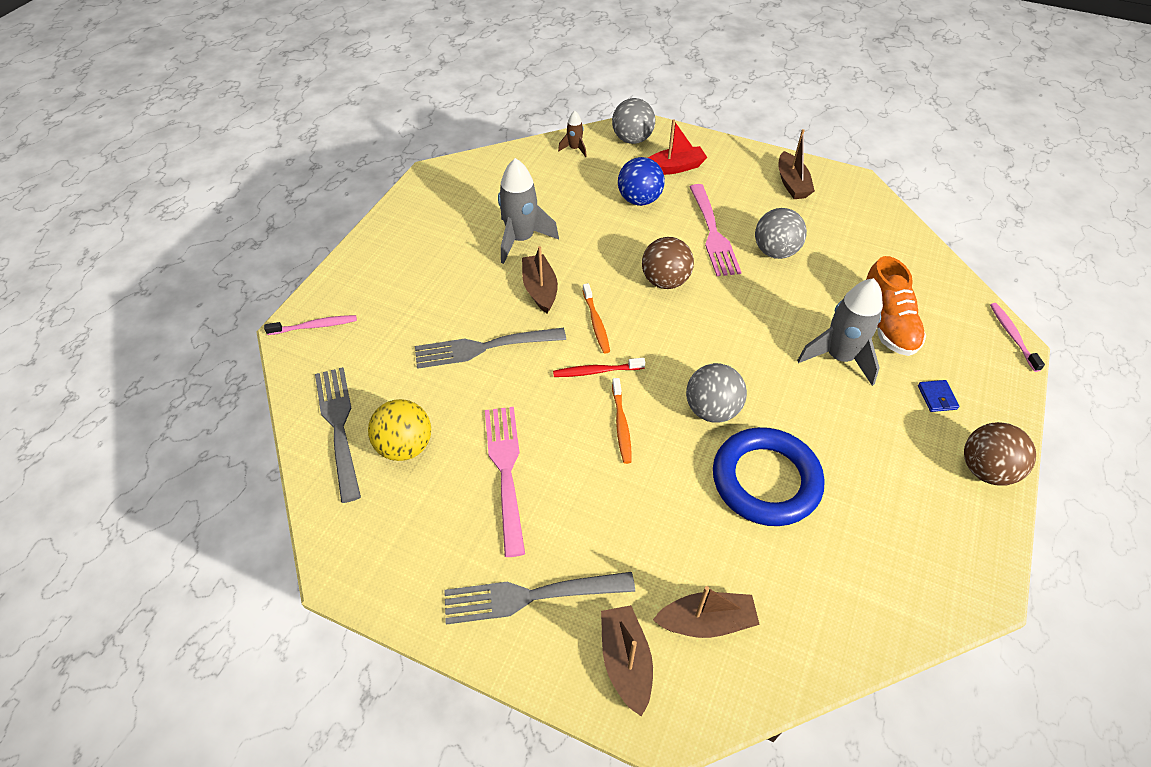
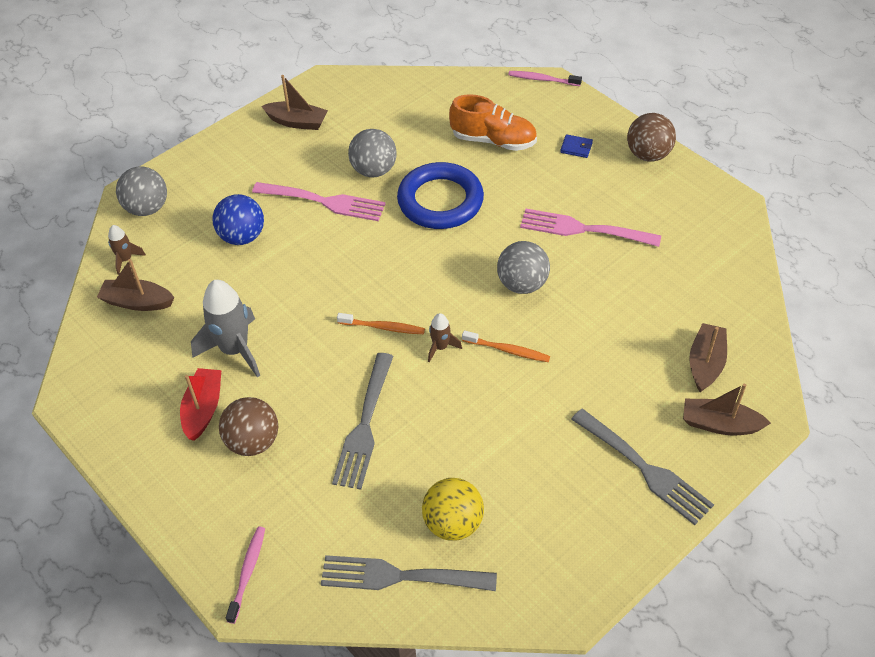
camera: 65 degrees left, 0 degrees up
(506, 471) = (517, 450): pink fork -> pink fork (583, 229)
(530, 596) = (644, 469): grey fork -> grey fork turned 60 degrees counterclockwise
(540, 289) = (315, 356): brown boat -> brown boat (137, 302)
(596, 371) = (440, 347): red toothbrush -> brown rocket
(665, 281) = (362, 259): brown ball -> brown ball (253, 442)
(674, 168) = (215, 193): red boat -> red boat (203, 409)
(765, 480) = (603, 279): blue ring -> blue ring (440, 201)
(839, 357) = (511, 183): grey rocket -> none

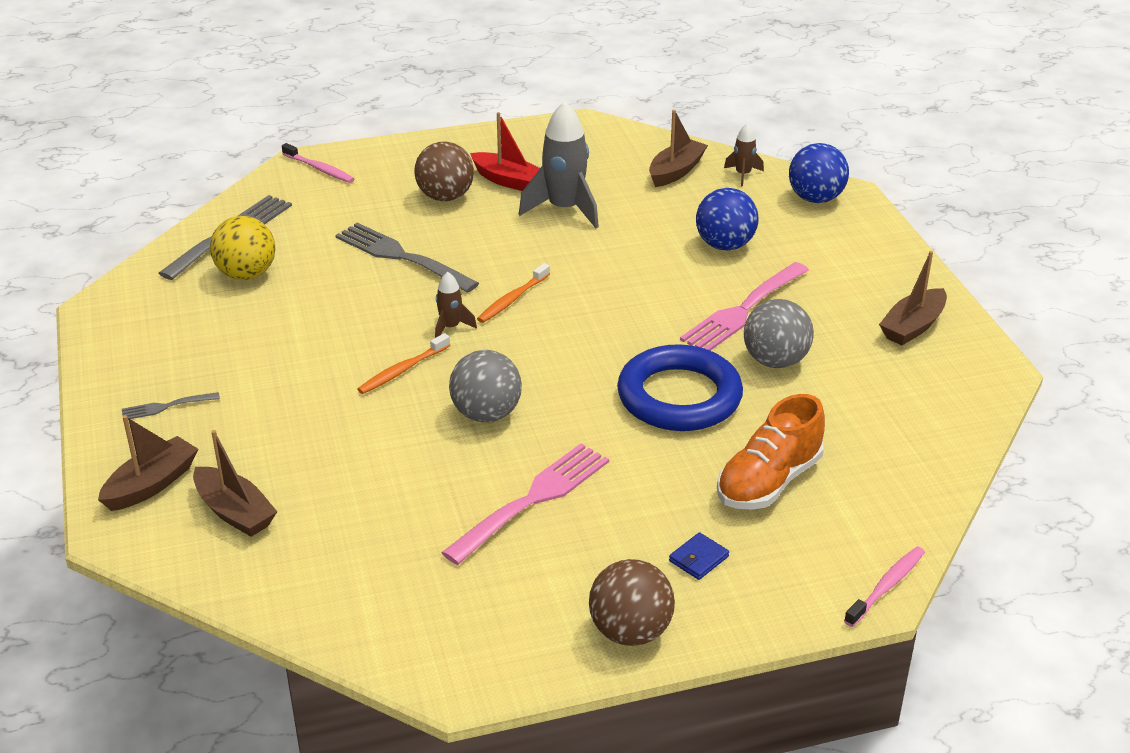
camera: 115 degrees right, 15 degrees down
(147, 208) = (815, 198): grey ball -> blue ball
(644, 469) = (166, 407): grey fork -> grey fork, size x0.49

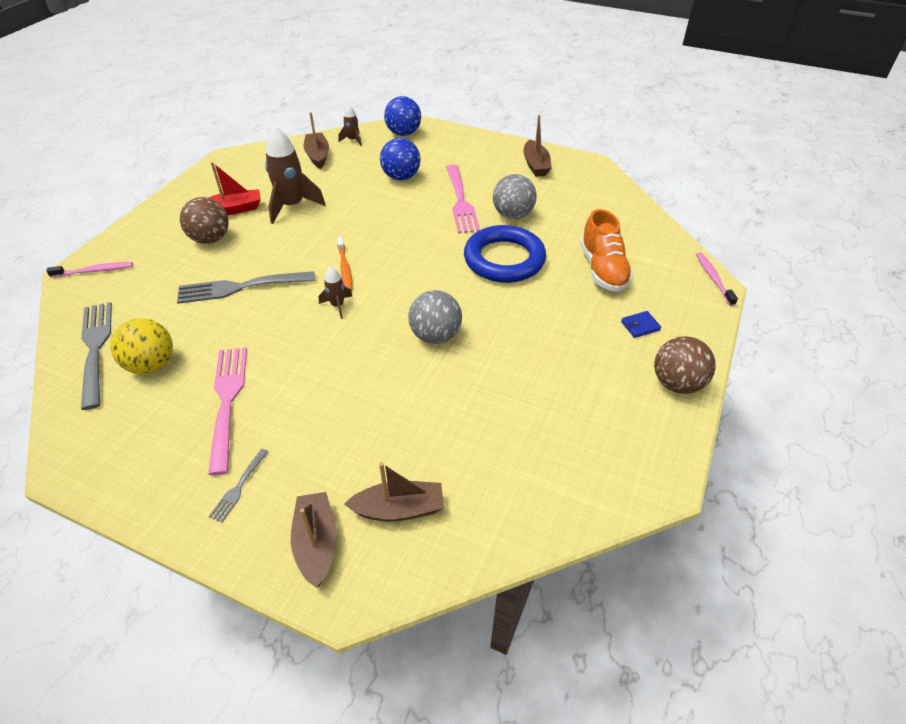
camera: 50 degrees left, 10 degrees up
(402, 370) = (351, 347): orange toothbrush -> none
(533, 500) = (532, 360): pink fork -> pink fork (227, 401)
(564, 209) = (292, 206): grey rocket -> brown rocket
(698, 559) = (640, 326): blue wallet -> blue wallet turned 75 degrees clockwise

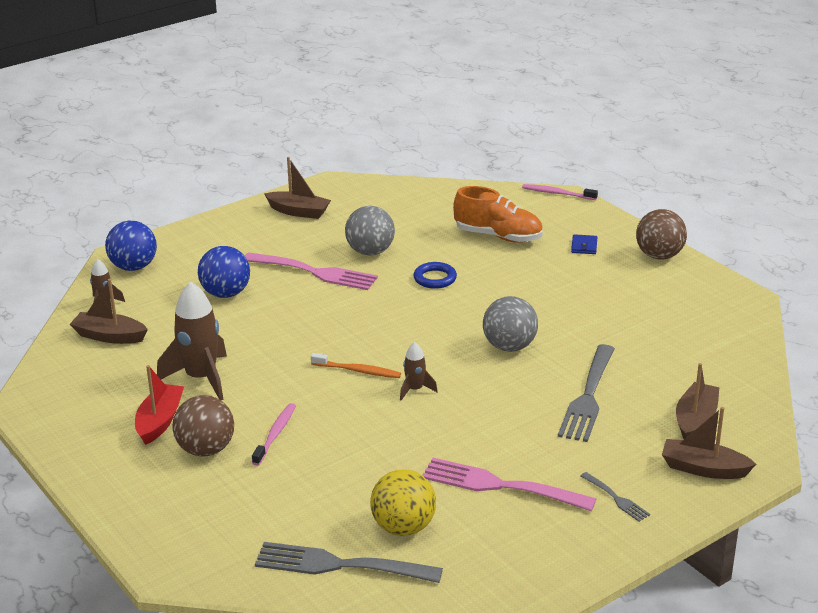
camera: 60 degrees left, 15 degrees down
(94, 271) = (180, 550): pink toothbrush -> pink toothbrush (275, 434)
(240, 287) = (324, 445): grey fork -> grey fork (588, 397)
(504, 259) = (435, 278): blue ring -> blue ring, size x0.48

